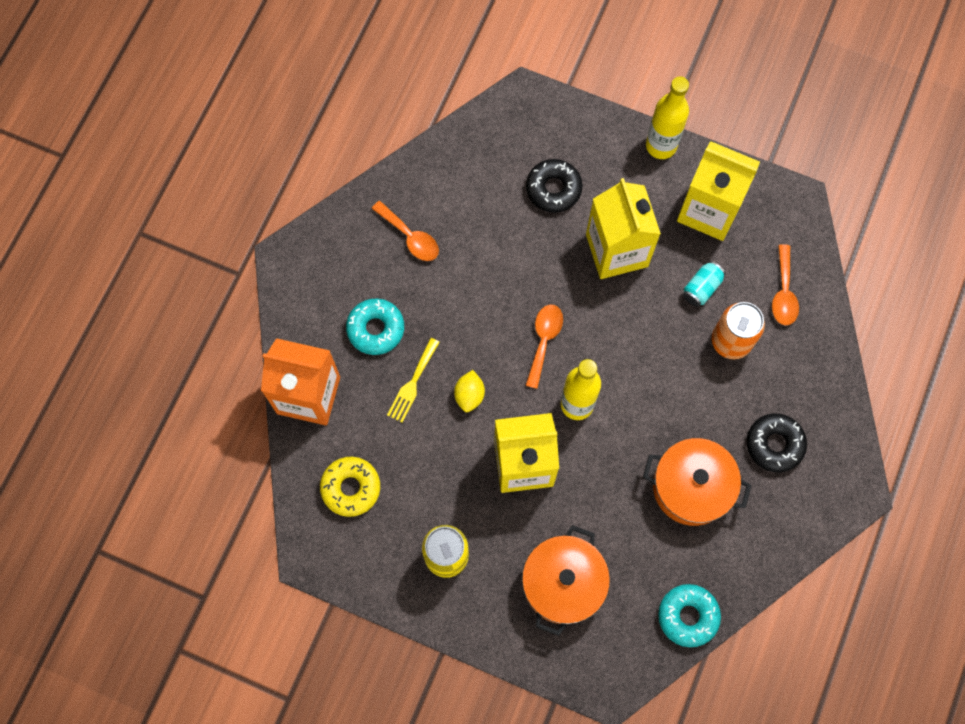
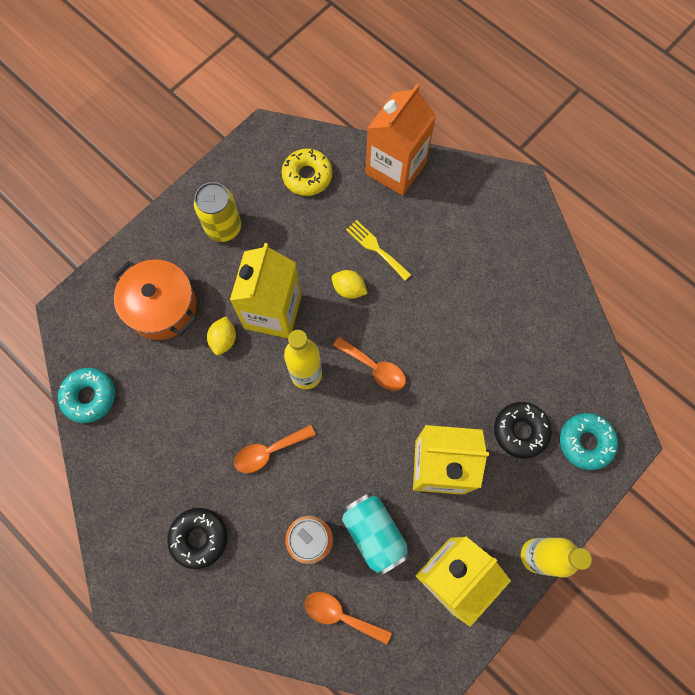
camera: 110 degrees right, 0 degrees up
(376, 329) = (434, 235): turquoise donut -> turquoise donut (585, 442)
(410, 237) = (511, 289): orange spoon -> orange spoon (269, 451)
(573, 502) = (224, 340): none -> yellow lemon
(691, 487) = (194, 445): orange pot -> none
(701, 288) = (374, 533): turquoise can -> turquoise can, size x1.64

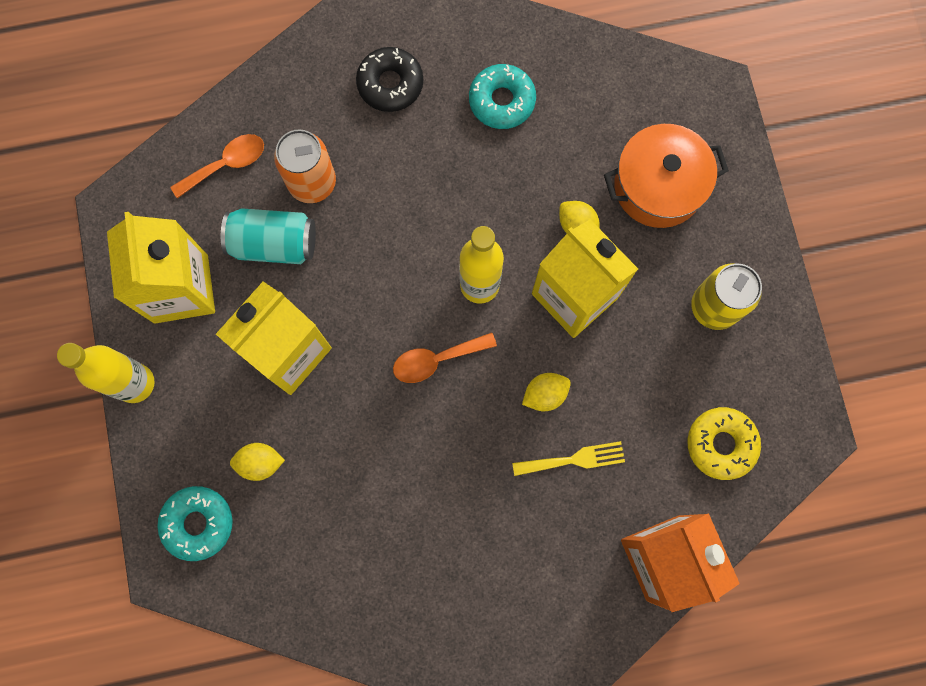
camera: 125 degrees right, 5 degrees up
(89, 396) = (605, 63): turquoise donut -> turquoise donut (502, 101)
(269, 451) = (426, 197): orange spoon -> none
(520, 431) = (260, 463): black donut -> yellow lemon

